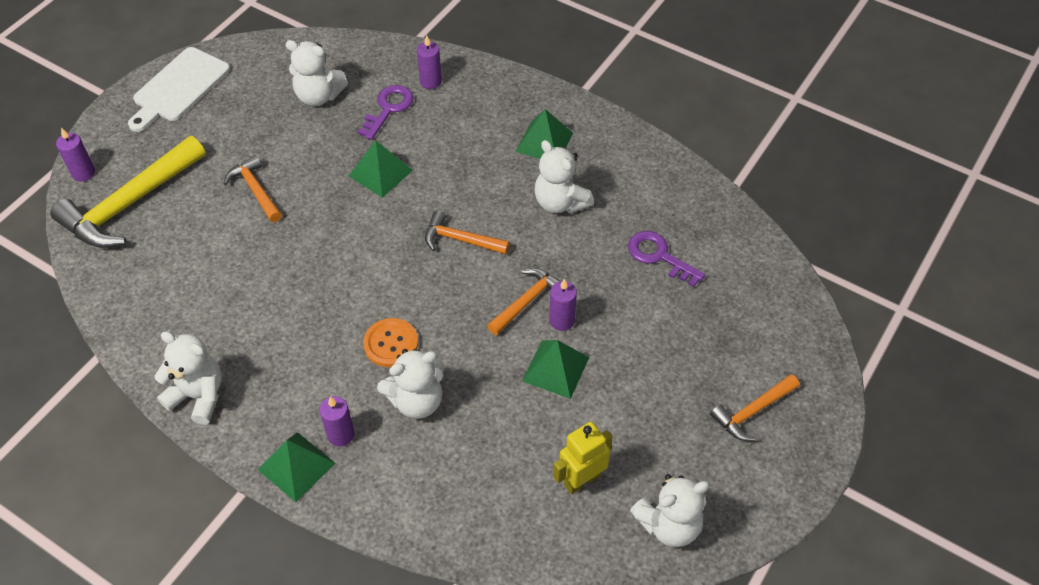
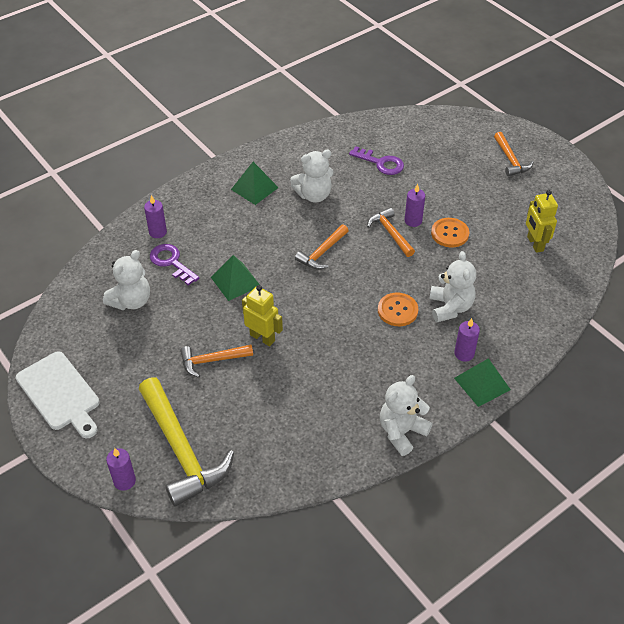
camera: 70 degrees left, 5 degrees down
(302, 223) = (262, 337): none -> yellow robot
(556, 369) = (450, 233): green pyramid -> orange button
(659, 256) = (381, 163): purple key -> purple key turned 120 degrees counterclockwise
(669, 524) = (575, 215): white teddy bear -> none

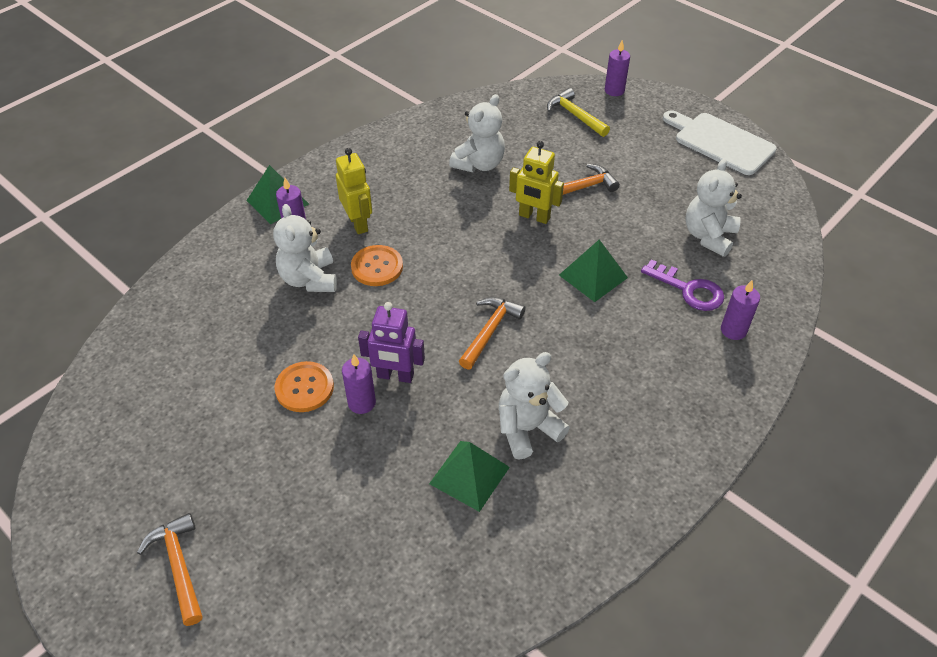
camera: 170 degrees right, 0 degrees up
(181, 450) = (575, 115): yellow hammer -> yellow hammer, size x0.54
(254, 188) = (628, 428): green pyramid -> green pyramid (469, 475)
(381, 163) = (425, 518): purple key -> none
(390, 233) = (395, 376): orange hammer -> purple robot
(401, 432) = (365, 152): white teddy bear -> white teddy bear (479, 164)
(535, 244) = (175, 388): yellow robot -> yellow robot (358, 223)

